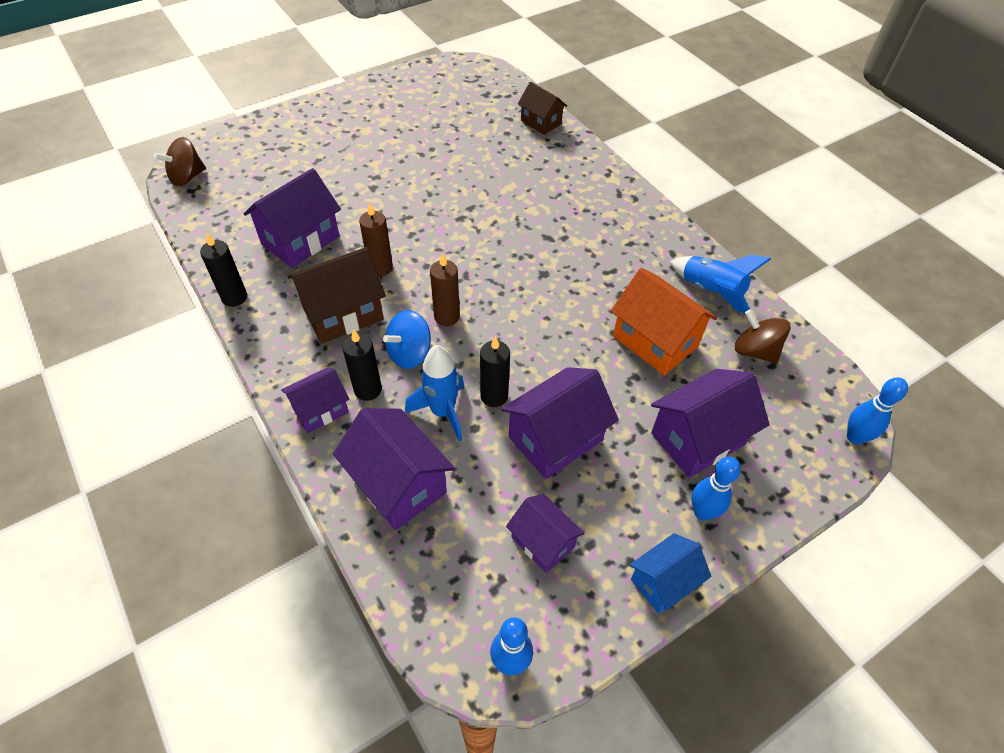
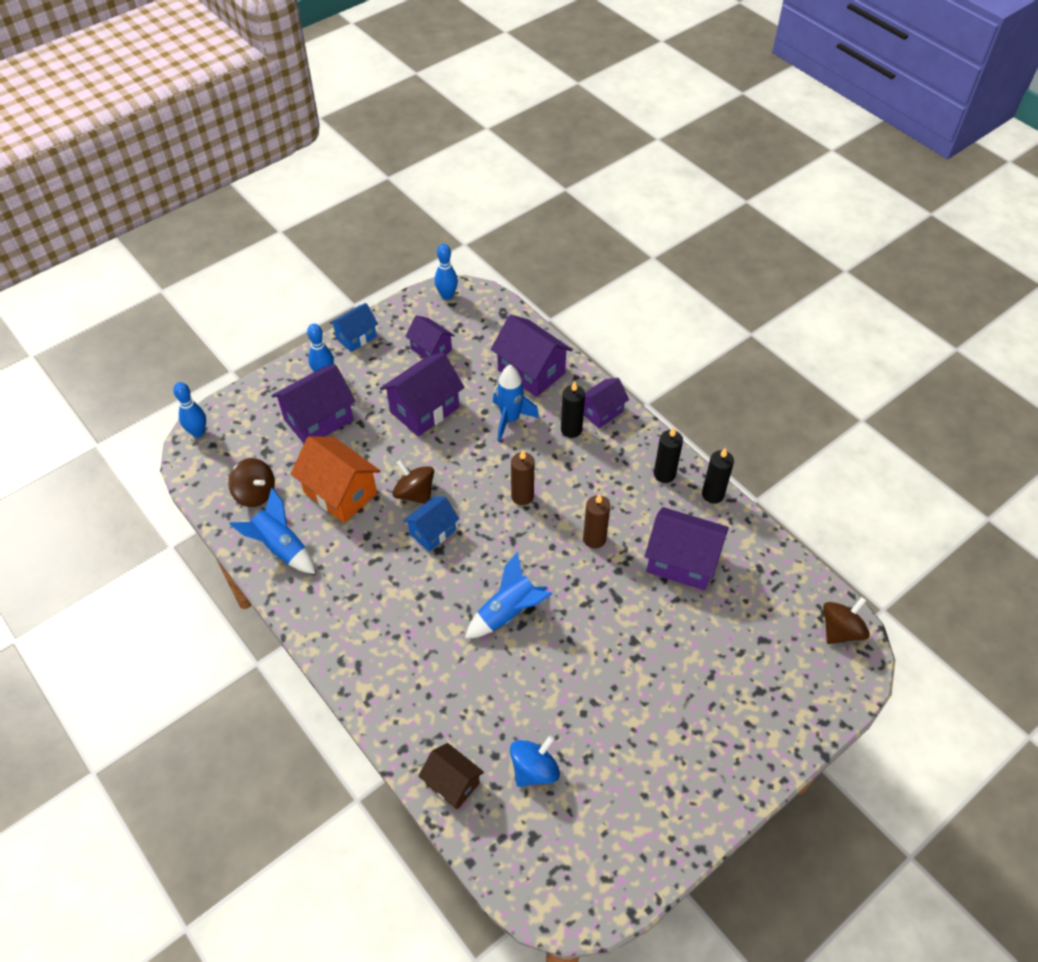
camera: 175 degrees right, 0 degrees up
(300, 240) = (682, 561): purple house -> purple house turned 75 degrees clockwise
(343, 313) = (612, 489): brown house -> none
(409, 353) = (546, 461): blue spinning top -> blue spinning top (534, 769)
(481, 217) = (508, 612): none -> blue rocket
(494, 396) = (473, 434): black candle -> black candle (664, 474)
(549, 291) = (432, 532): none -> blue house
(568, 332) = (415, 493): none -> brown spinning top

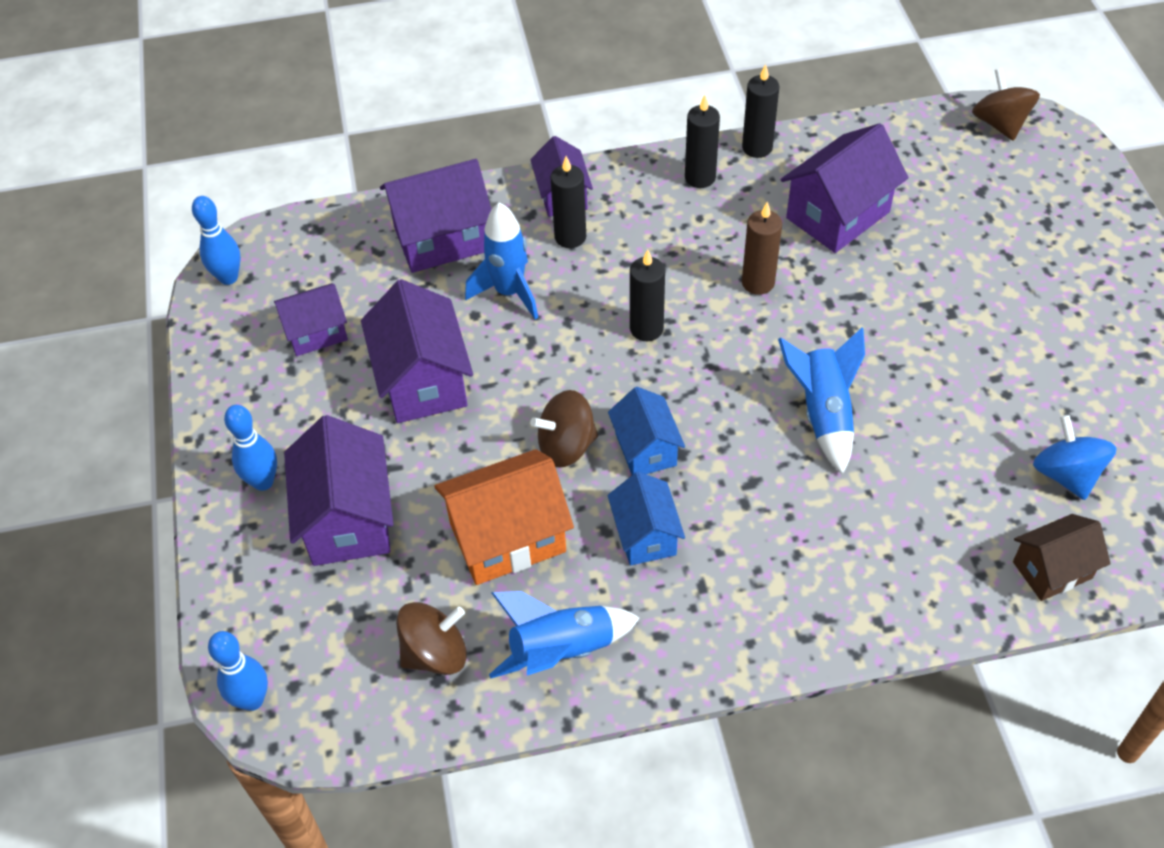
camera: 60 degrees left, 0 degrees up
(356, 337) = (219, 415): blue house -> blue house (645, 535)
(522, 496) = (646, 329): brown candle -> black candle

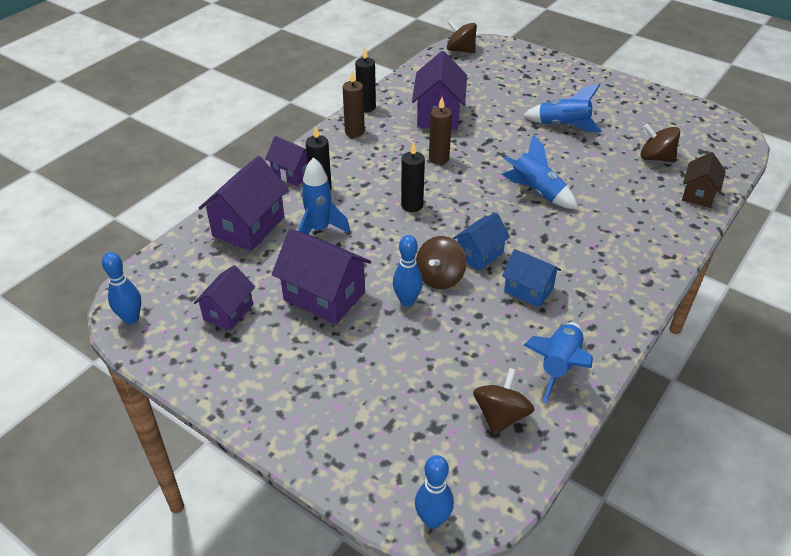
camera: 45 degrees left, 10 degrees down
(263, 482) = (291, 405): blue bowling pin -> blue bowling pin (407, 301)
(348, 519) = (368, 388): purple house -> none
(507, 538) = (465, 336): orange house -> none
(645, 449) = (479, 254): blue house -> blue house turned 75 degrees counterclockwise
(700, 177) = (354, 131): black candle -> brown candle
(993, 338) = (563, 126): none -> blue rocket
(1066, 474) = (656, 158): blue spinning top -> brown spinning top

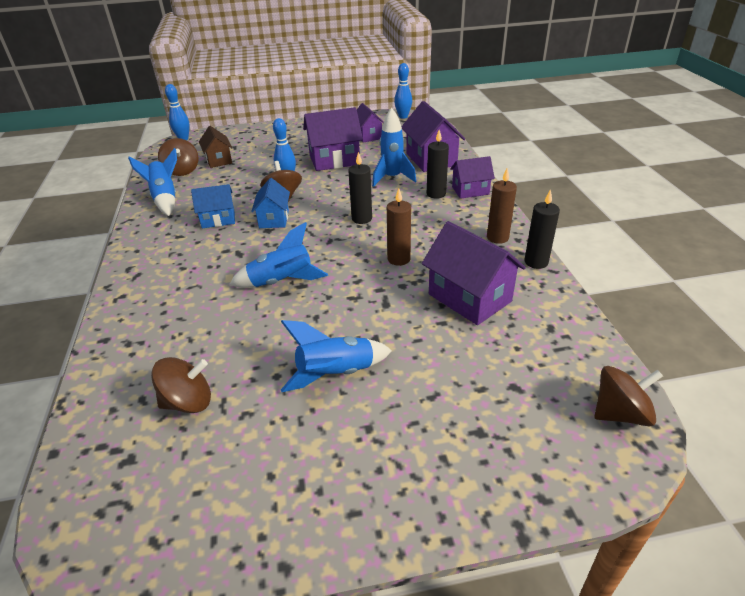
camera: 135 degrees right, 5 degrees down
(698, 194) = (111, 381): brown house -> brown house (219, 160)

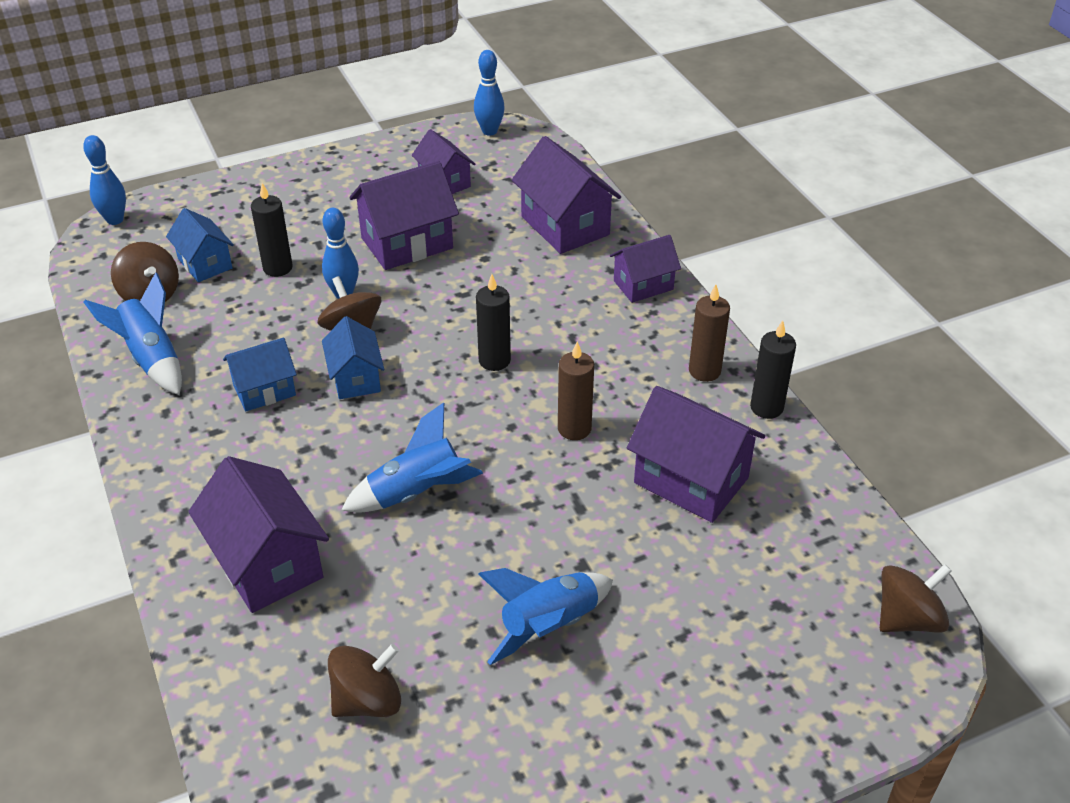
camera: 15 degrees left, 5 degrees up
(169, 308) = (267, 563): none -> purple house
(219, 160) = (205, 263): brown house -> blue house
(392, 178) = (515, 272): blue rocket -> none
(436, 194) = (593, 297): black candle -> black candle (277, 268)

